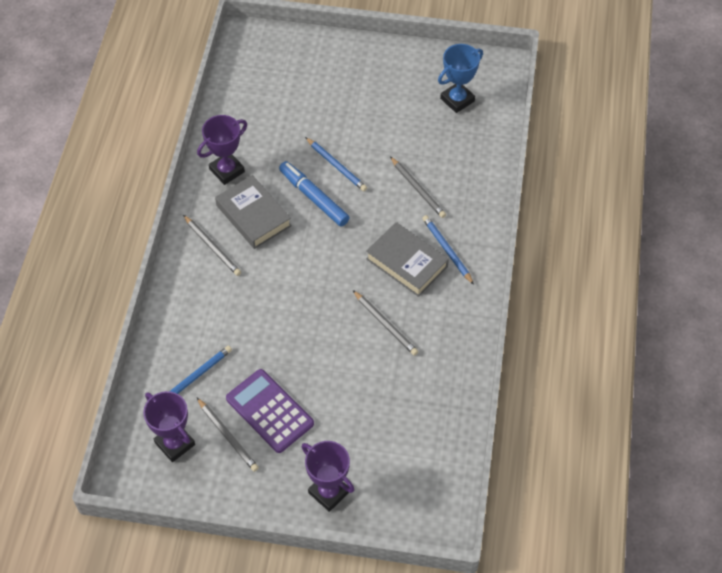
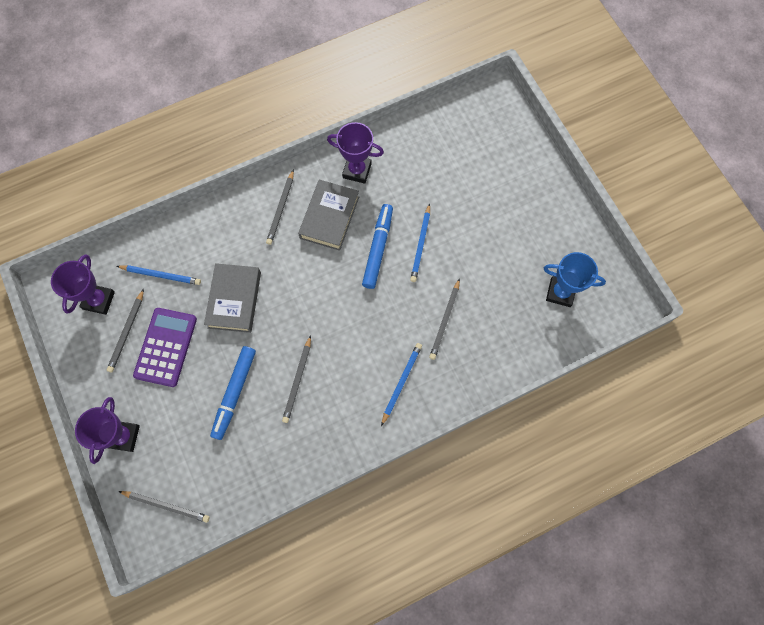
camera: 55 degrees right, 15 degrees up
(358, 379) = (234, 393): none -> blue marker
(407, 262) = (367, 359): grey book -> grey book (234, 300)
(421, 490) = (166, 506): none -> grey pencil

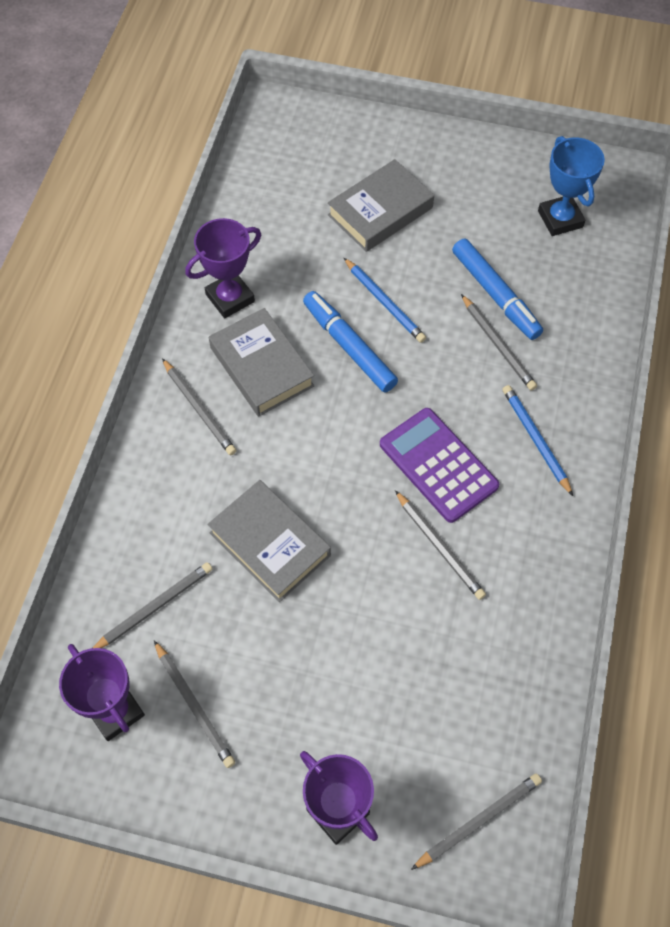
camera: 50 degrees left, 10 degrees down
(161, 275) = (154, 608): blue pencil -> grey pencil
(165, 347) = (259, 671): purple calculator -> purple calculator (438, 465)
(234, 393) = (395, 631): blue marker -> blue marker (495, 295)
(478, 198) = (380, 211): none -> grey book
(560, 292) = (560, 219): blue trophy -> blue trophy turned 75 degrees counterclockwise

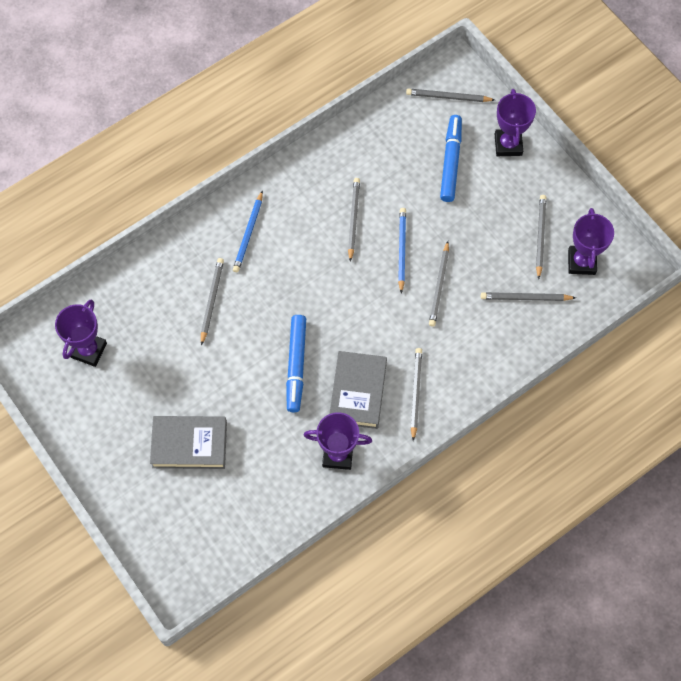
camera: 140 degrees left, 5 degrees up
(270, 544) = (439, 285): grey book -> grey pencil
(384, 302) = (249, 378): blue pencil -> blue pencil (402, 250)
(438, 465) = (313, 259): purple calculator -> none
(495, 295) = (180, 331): blue marker -> blue marker (451, 162)
(560, 219) = (89, 350): blue trophy -> purple trophy

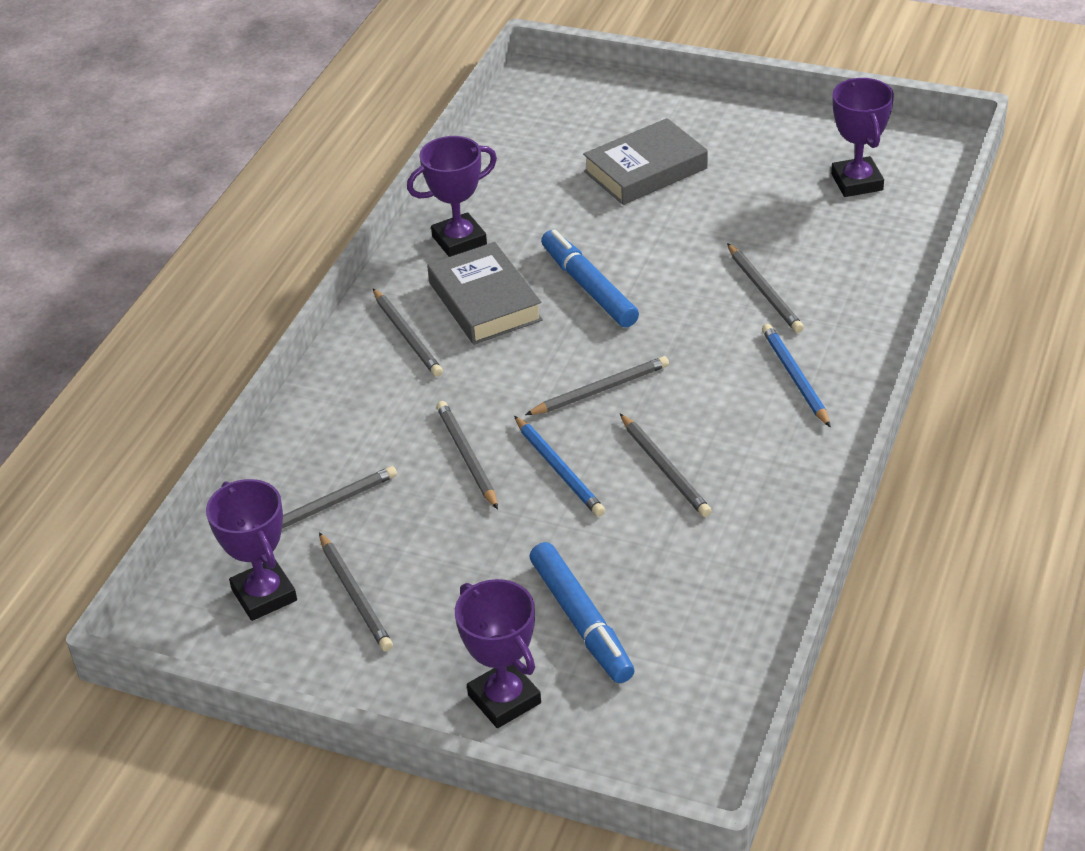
camera: 150 degrees right, 25 degrees down
(448, 97) = (669, 718): grey pencil -> grey pencil (600, 390)

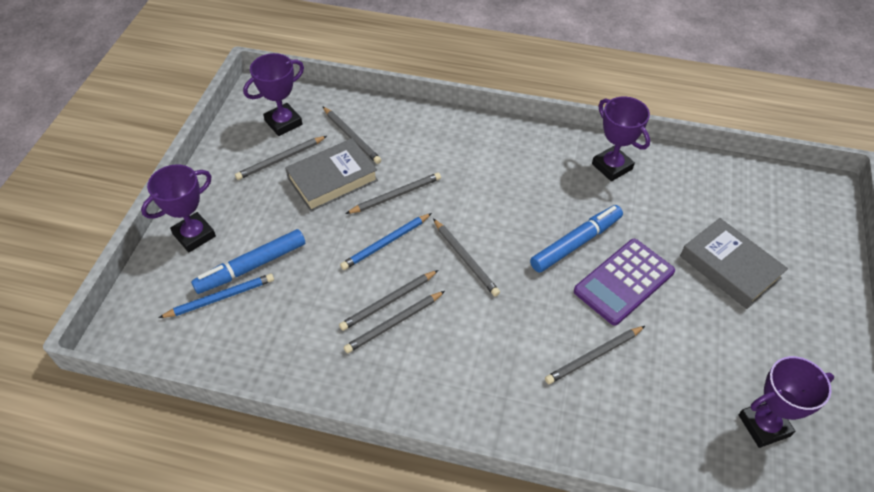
camera: 80 degrees right, 10 degrees up
(407, 335) = (507, 152): grey pencil -> grey pencil (394, 323)
(485, 301) = (549, 187): grey book -> grey book (332, 179)
(657, 254) = (624, 282): none -> purple calculator
(795, 377) = (492, 381): blue pencil -> blue pencil (220, 298)

